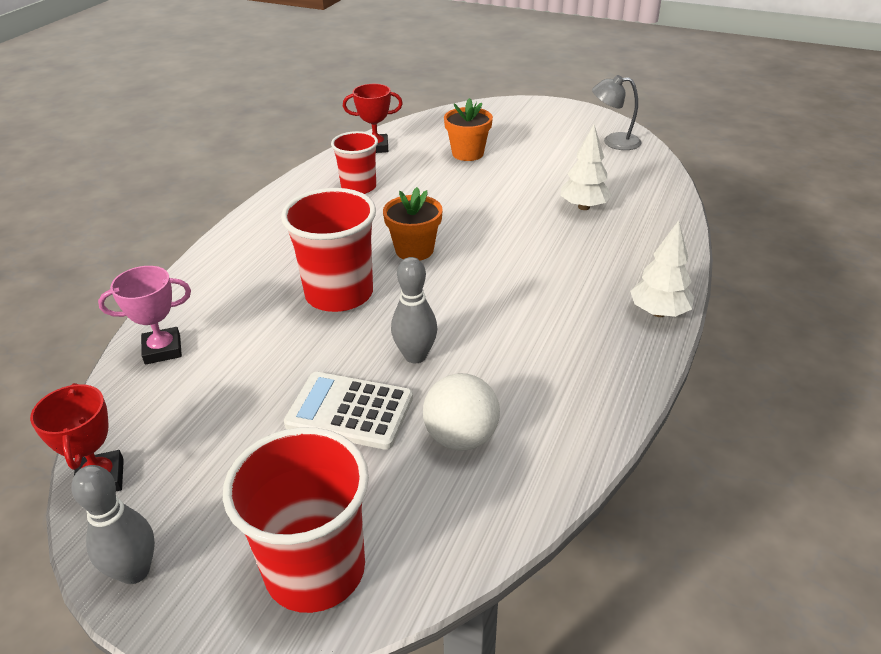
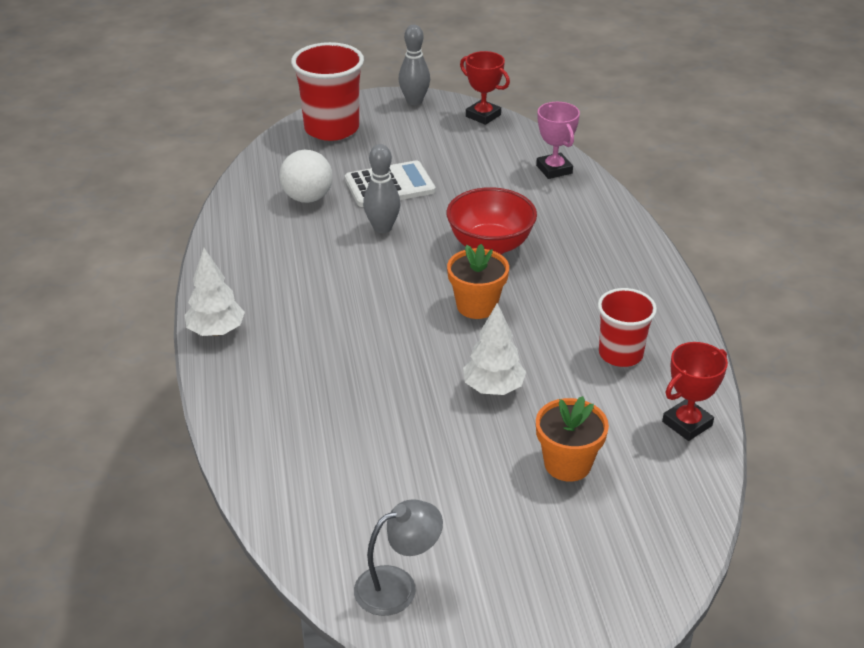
camera: 145 degrees right, 0 degrees up
(162, 350) = (554, 169): pink trophy -> pink trophy turned 60 degrees counterclockwise
(339, 294) = (490, 246): red cup -> red bowl
(584, 207) = (357, 430): white tree -> white tree (493, 388)

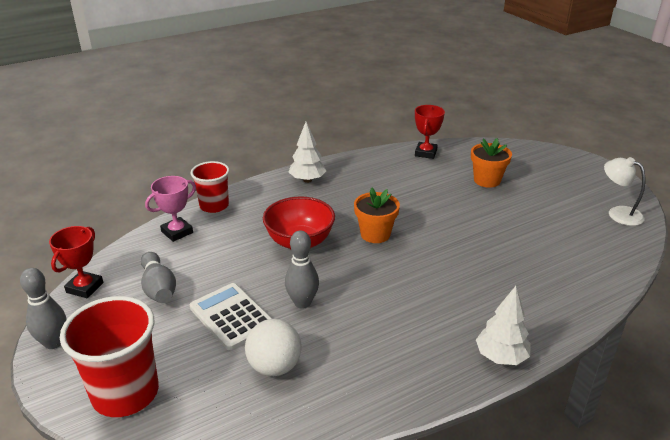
camera: 110 degrees left, 5 degrees down
(398, 586) = (618, 213): grey lamp -> white lamp
(458, 152) = (158, 288): none -> grey bowling pin
(493, 388) = (450, 213): white tree -> white tree (307, 180)
(620, 354) = (385, 177): red cup -> red cup (214, 206)
(687, 424) = (426, 153): red trophy -> red trophy turned 75 degrees clockwise

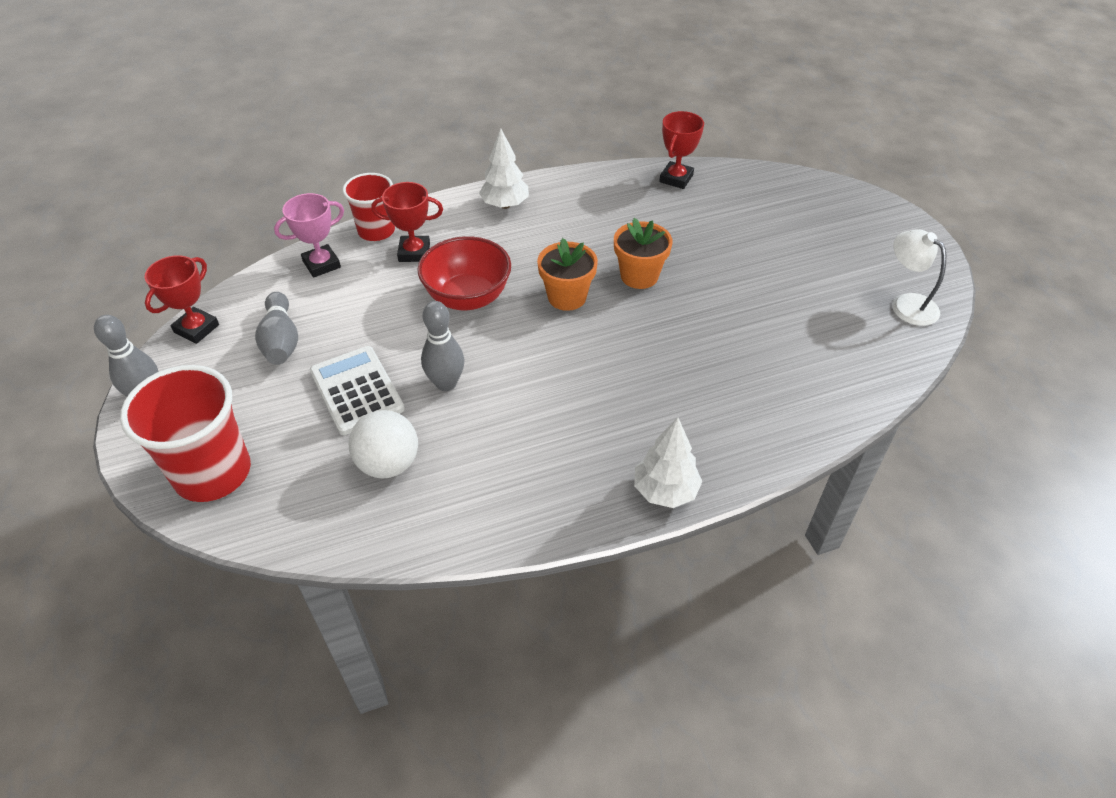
camera: 10 degrees right, 15 degrees up
(248, 217) = (414, 252): none -> red trophy
(487, 180) = (744, 231): orange flower pot -> orange flower pot (639, 276)

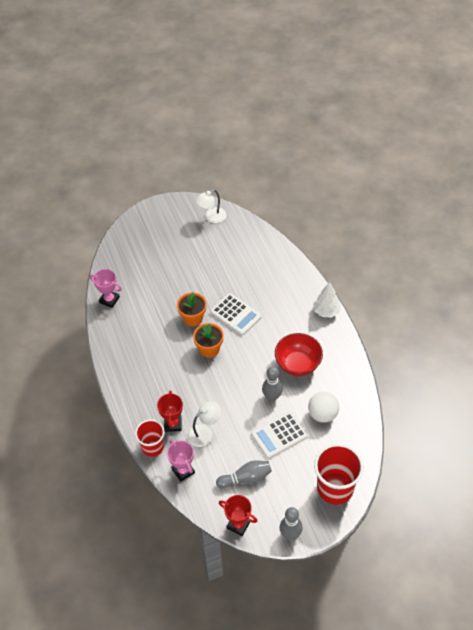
camera: 90 degrees left, 5 degrees up
(388, 290) = (204, 432): none -> white lamp
(467, 297) = (210, 393): red bowl -> red bowl (298, 364)
(505, 205) = (130, 382): white tree -> none
(650, 335) = (236, 314): none -> white calculator
(676, 179) = (109, 300): red trophy -> pink trophy

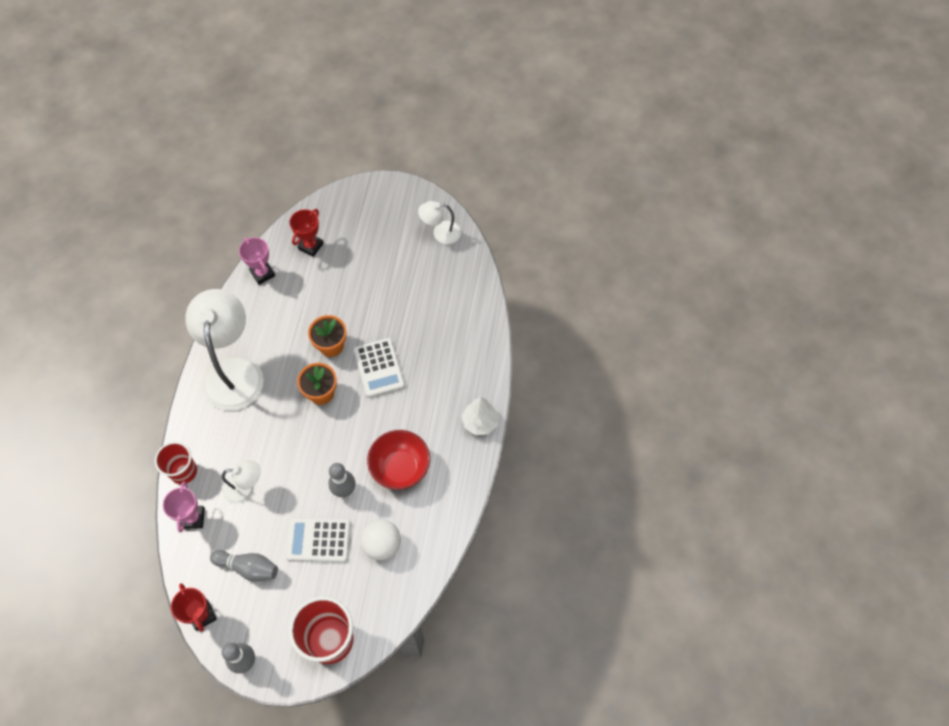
camera: 30 degrees right, 10 degrees up
(137, 368) = (233, 370): none -> white lamp
(173, 424) = (221, 458): red trophy -> red trophy (311, 246)

